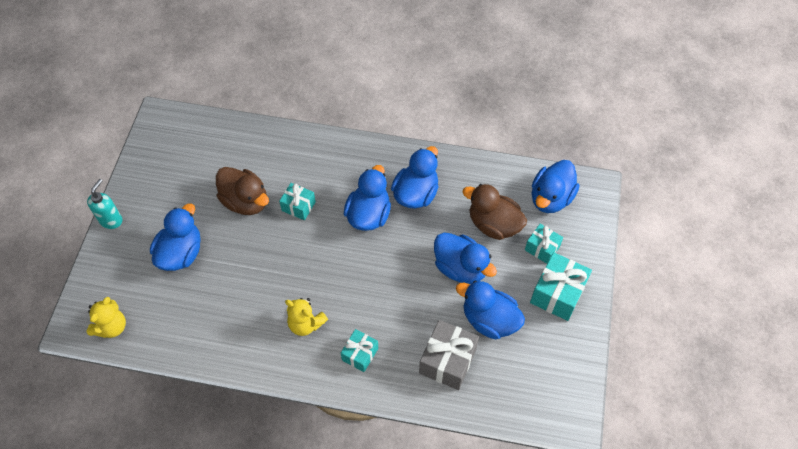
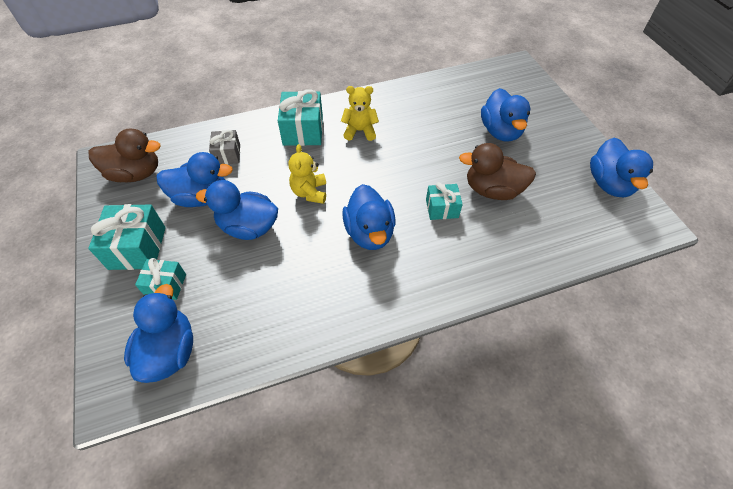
camera: 150 degrees right, 5 degrees down
(111, 220) = (579, 128): turquoise soap dispenser -> none
(111, 327) = (495, 75): yellow teddy bear -> yellow teddy bear (310, 192)
(360, 354) = (303, 131): turquoise gift -> turquoise gift, size x1.64
(416, 193) = (335, 277): blue duck -> blue duck (609, 184)
(447, 361) = (227, 154): grey gift -> grey gift, size x0.61
(493, 224) = (231, 285): brown duck -> brown duck (135, 174)

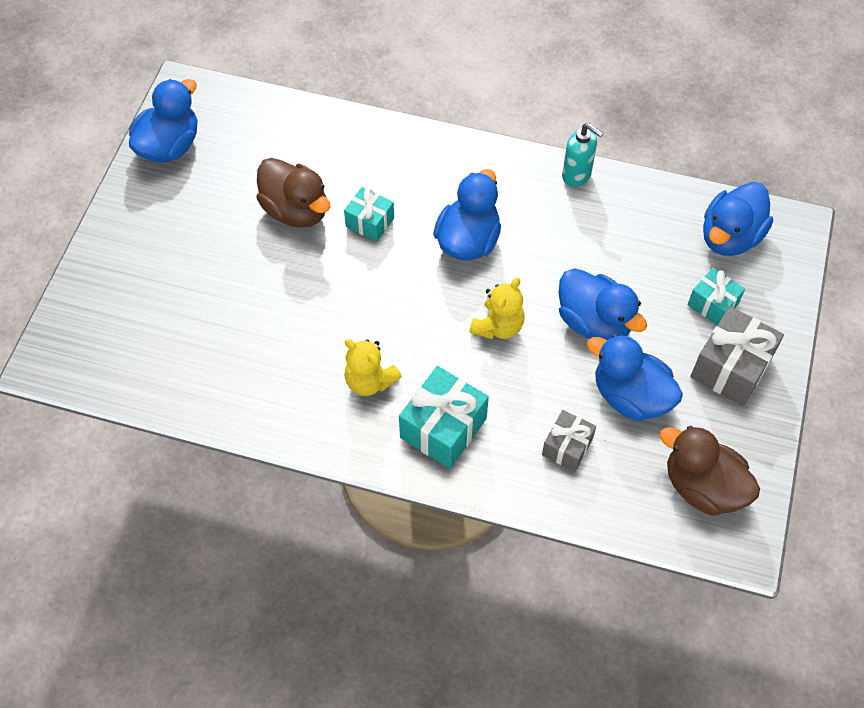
camera: 145 degrees left, 5 degrees up
(137, 248) = (731, 368): turquoise gift -> grey gift
(327, 331) = (577, 175): none -> turquoise soap dispenser
(500, 131) = (201, 273): blue duck -> none

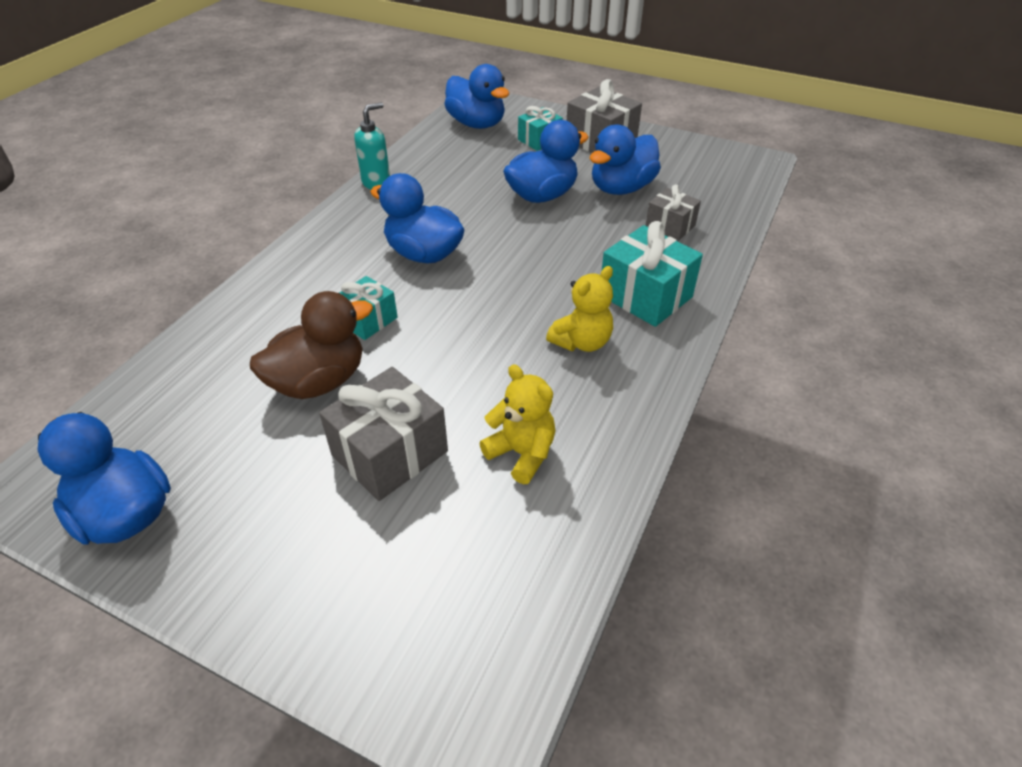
camera: 80 degrees left, 15 degrees down
(232, 272) = (389, 453): none -> grey gift
(498, 326) = (533, 248): yellow teddy bear -> yellow teddy bear (521, 453)
(702, 487) = (708, 168): brown duck -> none

